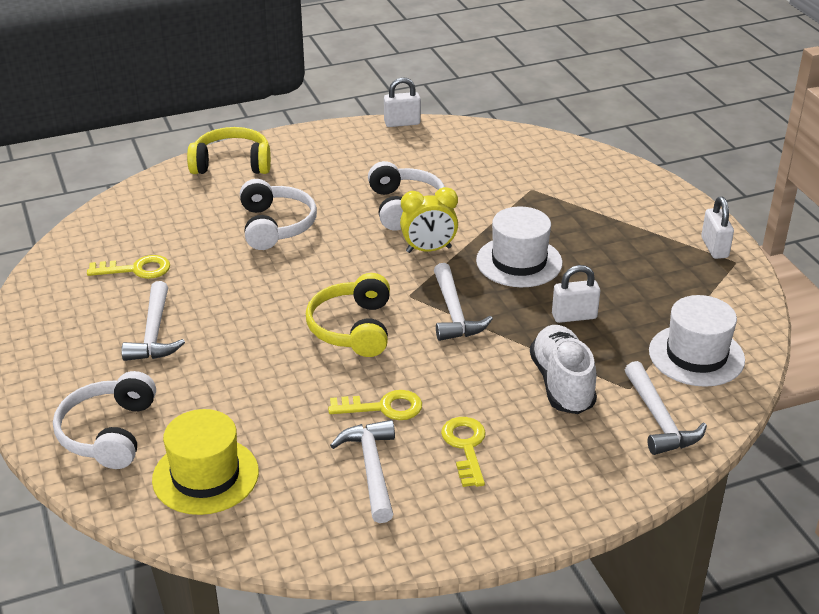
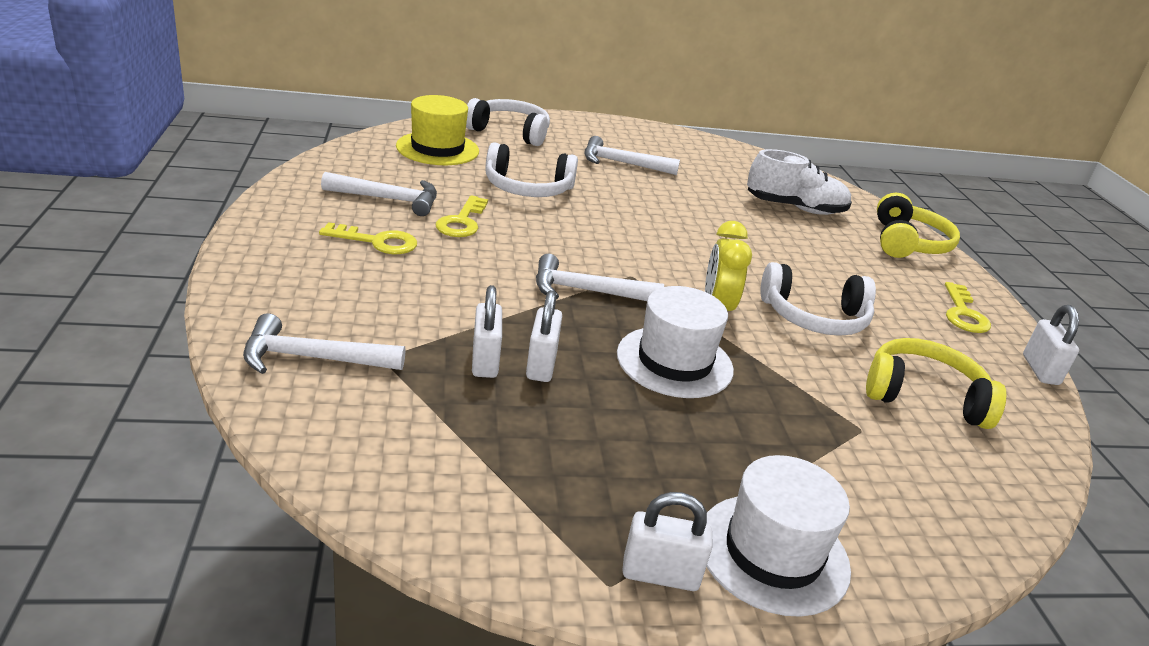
camera: 100 degrees right, 5 degrees down
(136, 269) = (717, 173): yellow key -> yellow key (963, 313)
(276, 226) = (780, 239): white headphones -> white headphones (528, 188)
(352, 328) = (588, 235): yellow headphones -> yellow headphones (924, 396)
(562, 384) = (424, 317): white shoe -> white shoe (795, 208)
(591, 341) = (485, 361): none -> white padlock
(696, 355) = (402, 434): white hat -> white hat (773, 553)

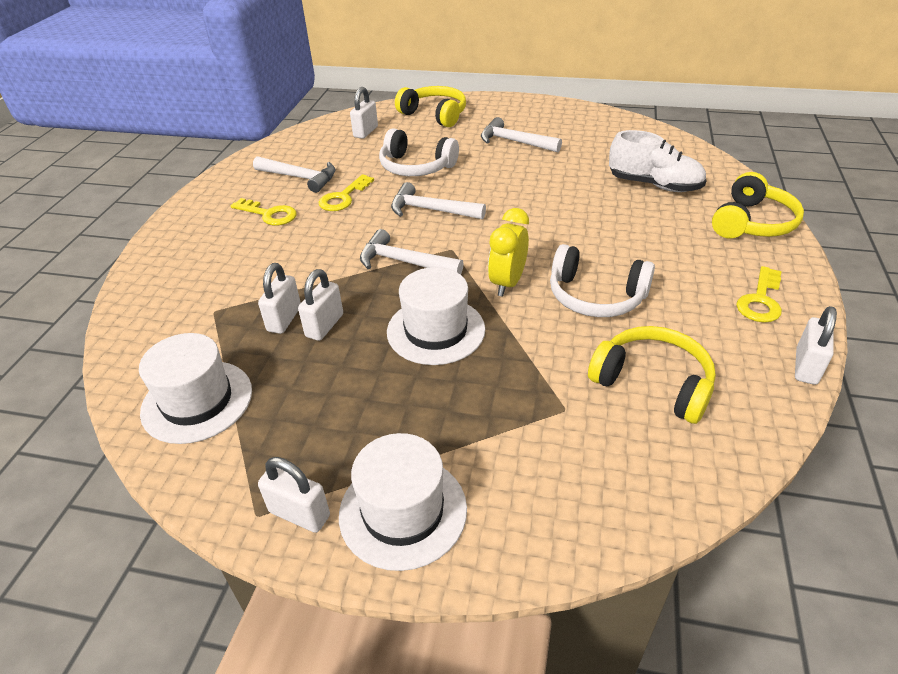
camera: 25 degrees right, 10 degrees up
(313, 358) = (167, 308): white hammer -> white hammer (431, 210)
(437, 148) = (365, 132): yellow hat -> white padlock
(438, 465) = (197, 401): none -> white hat
(510, 132) = (435, 115): white headphones -> yellow headphones

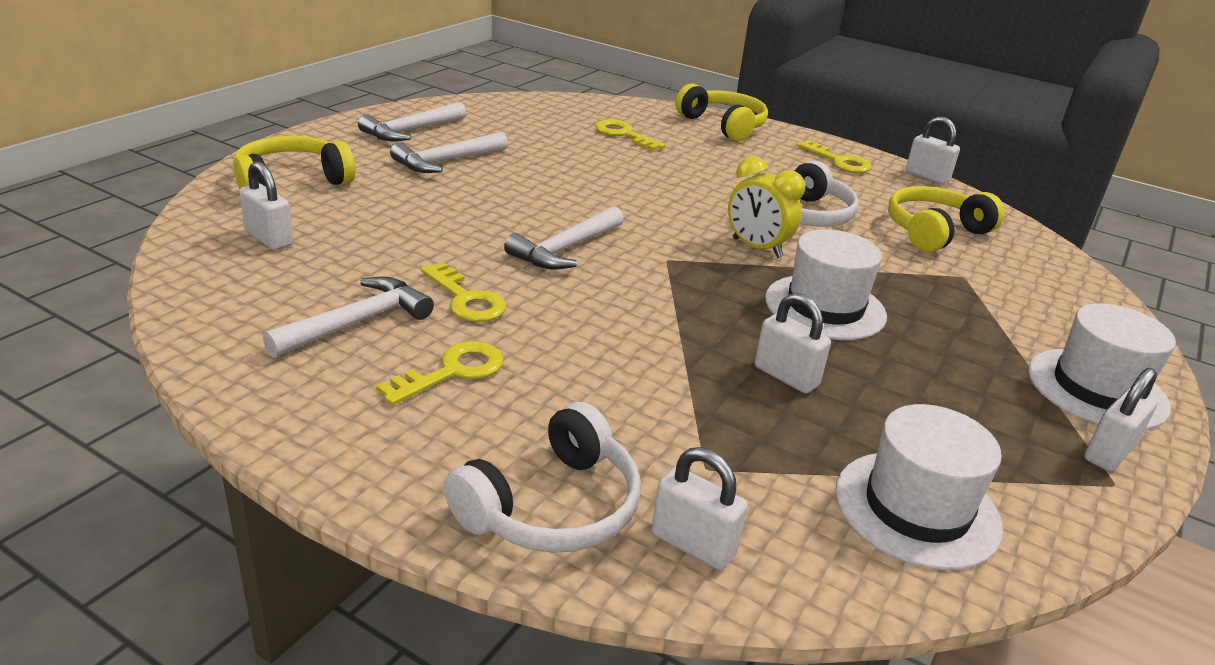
camera: 75 degrees left, 10 degrees down
(284, 319) = (757, 405): white padlock -> white padlock (693, 544)
(404, 262) = (676, 293): white hammer -> white hammer (411, 131)
(416, 167) = (437, 231): white headphones -> white headphones (552, 507)
(654, 185) = (624, 135): white shoe -> yellow key

